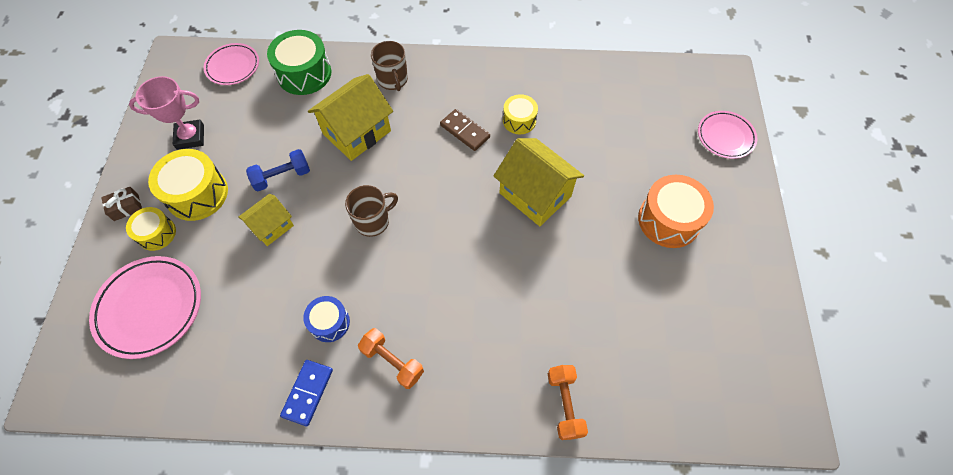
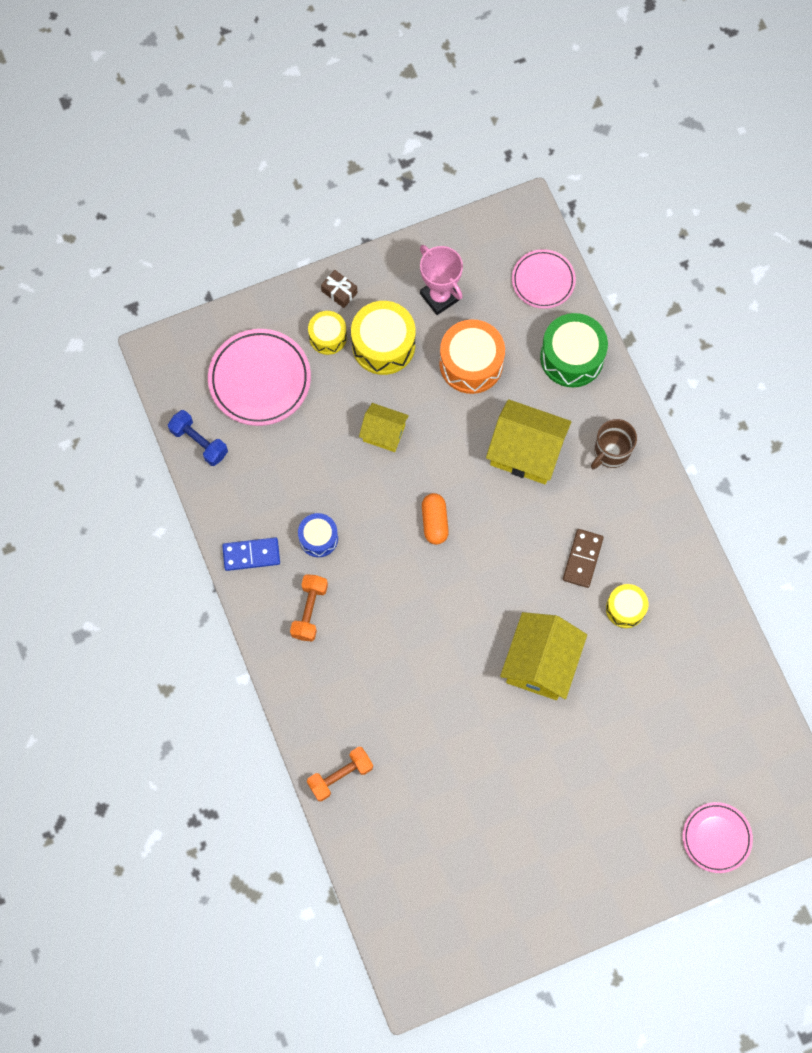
camera: 65 degrees right, 10 degrees up
(282, 177) = (440, 410): blue dumbbell -> blue dumbbell (199, 442)
(373, 221) = (434, 522): brown mug -> orange capsule
(669, 220) = (576, 808): orange drum -> orange drum (471, 363)

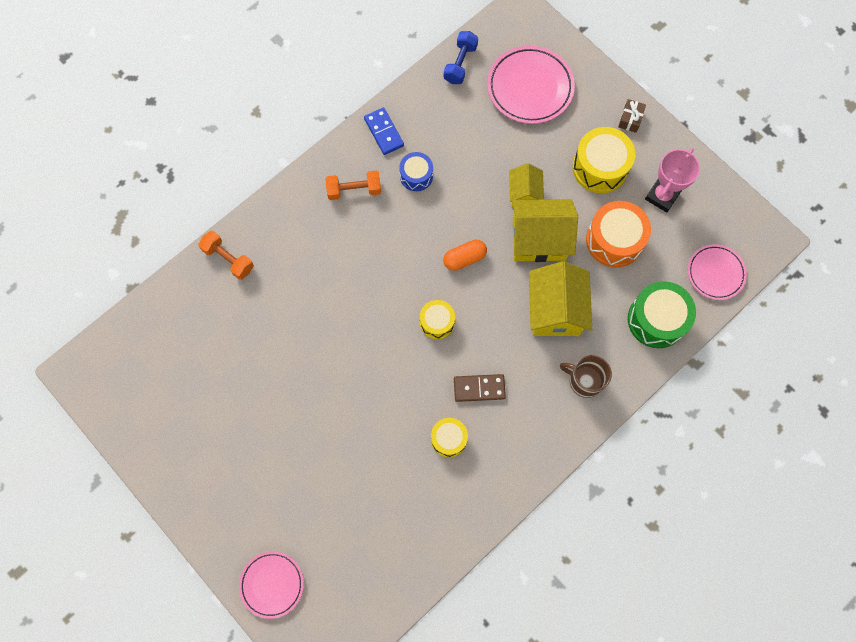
camera: 70 degrees right, 0 degrees up
(328, 337) = (588, 124): yellow drum -> yellow drum (437, 322)
(540, 663) = (375, 383): yellow house -> yellow house (539, 239)

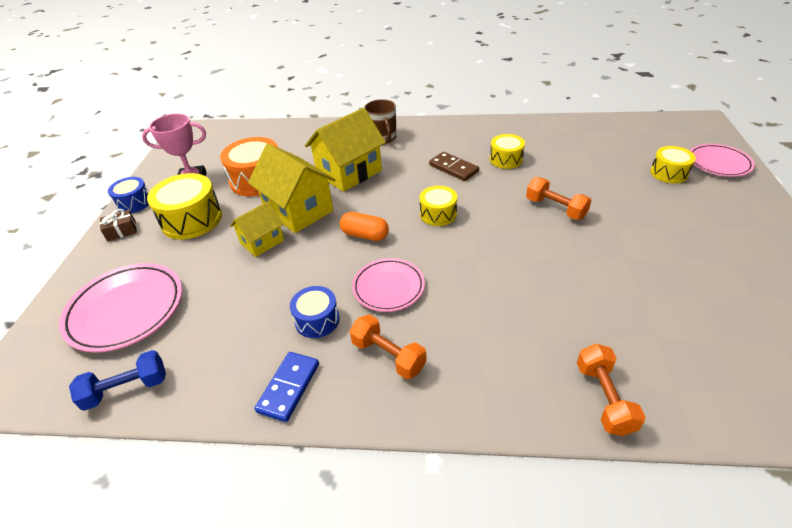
camera: 130 degrees left, 30 degrees down
(304, 531) = (669, 173): none -> yellow drum
(360, 402) = (555, 208): none -> orange dumbbell
(656, 320) = (301, 137): green drum -> none
(666, 142) = (134, 203): none -> blue drum
(715, 273) = (238, 135): pink plate -> pink plate (388, 287)

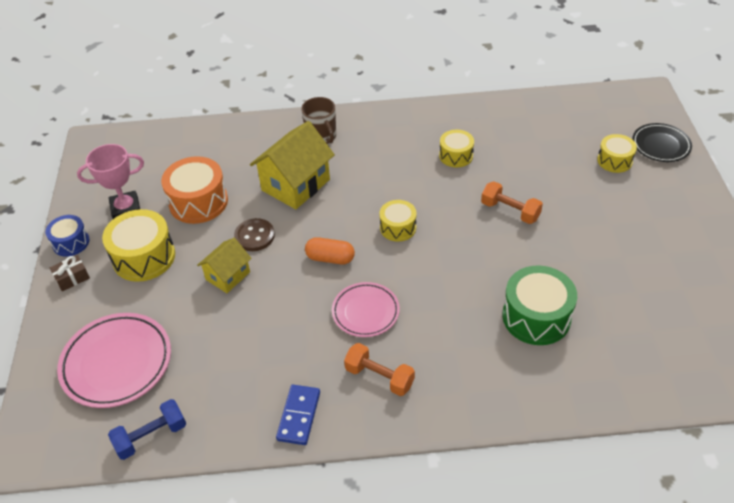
camera: 10 degrees left, 5 degrees up
(298, 210) = (254, 236): yellow house -> brown button
(317, 320) = (307, 351): blue drum -> none
(453, 168) = (404, 171): brown domino -> none
(576, 311) = (536, 317): none -> green drum
(604, 398) = (562, 391): orange dumbbell -> none
(718, 163) = (660, 145): pink plate -> black plate

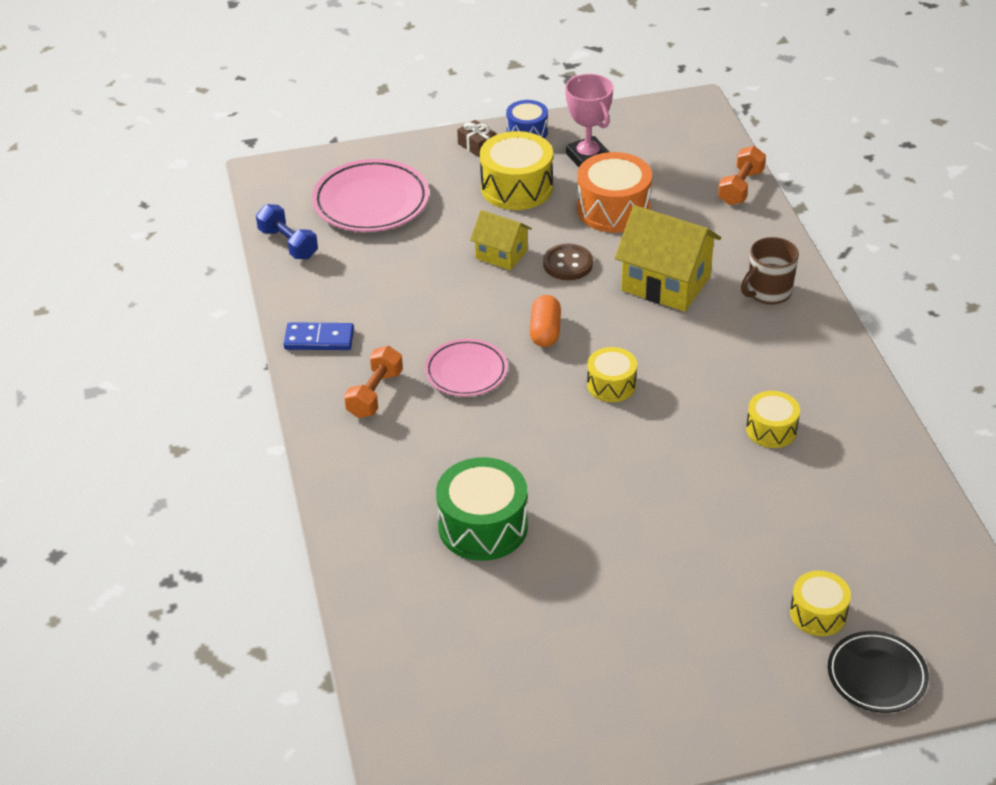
camera: 80 degrees right, 5 degrees down
(510, 211) = (671, 493): orange dumbbell -> orange dumbbell (740, 187)

